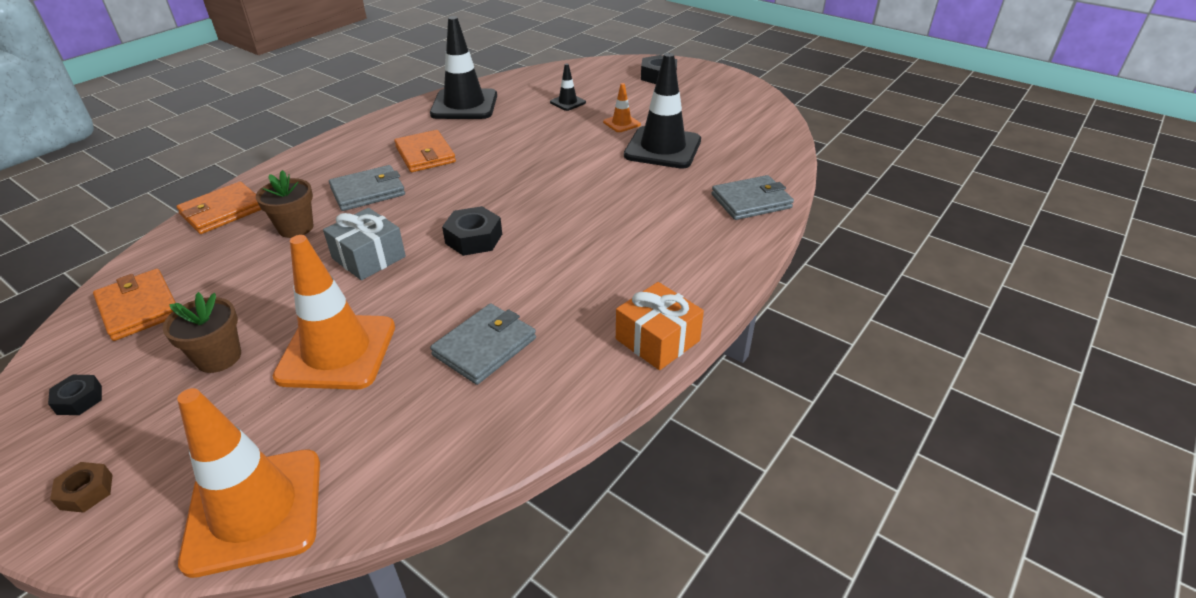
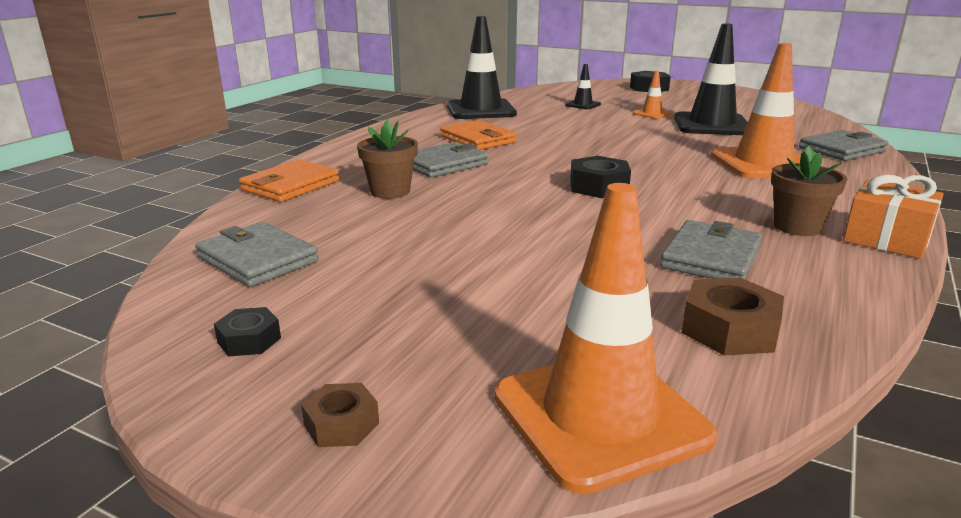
camera: 10 degrees left, 15 degrees down
(139, 308) = (257, 259): orange wallet -> grey wallet
(219, 357) = (402, 290): brown flower pot -> brown flower pot (797, 227)
(337, 351) = (545, 274): orange traffic cone -> orange traffic cone (763, 164)
(369, 257) = (499, 206): grey gift -> none
(421, 436) = (729, 330): none -> brown nut

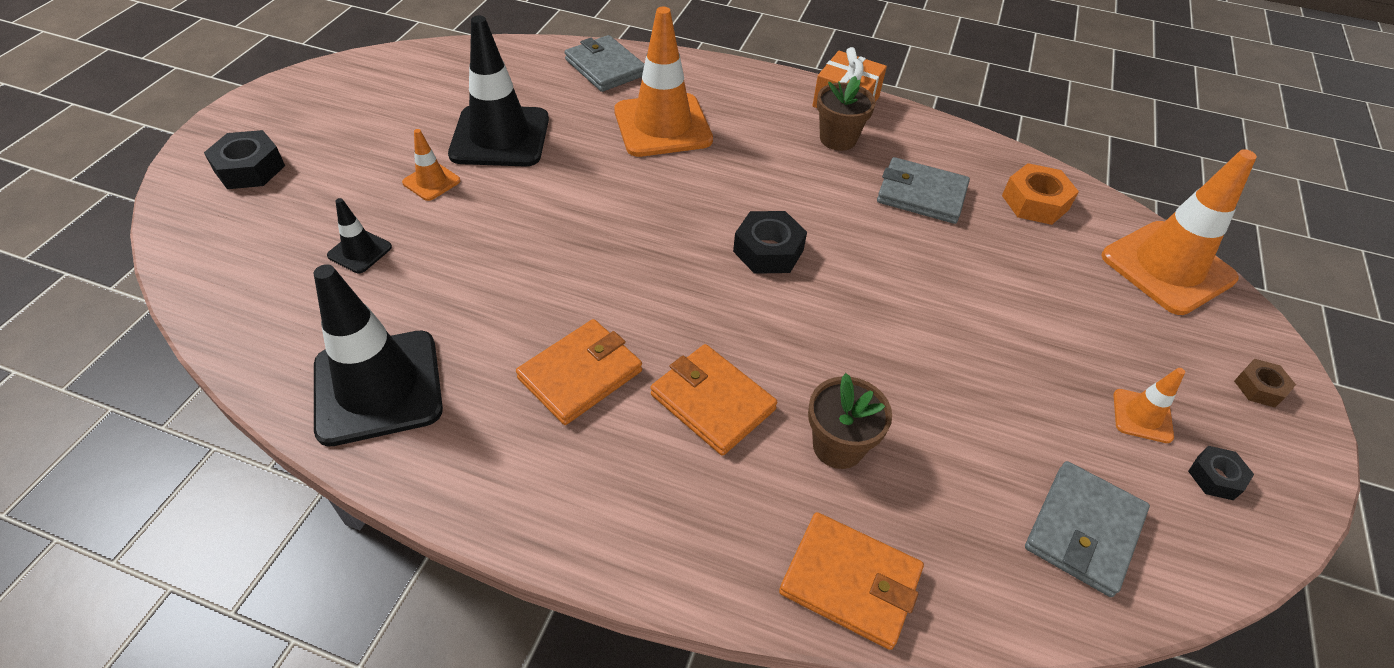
camera: 100 degrees left, 25 degrees up
(348, 317) = (1142, 416): none -> orange traffic cone
(444, 164) = (712, 402): grey wallet -> orange wallet
(729, 330) = (1035, 202): brown nut -> orange nut

